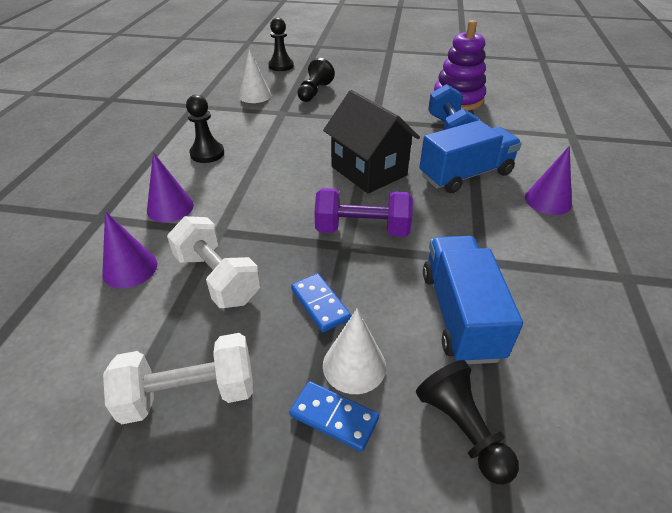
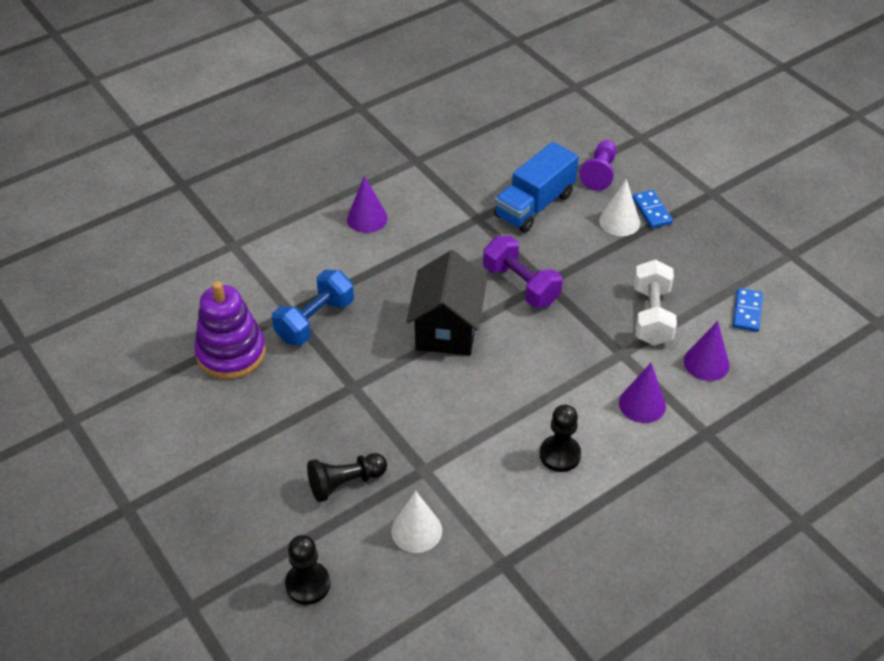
camera: 135 degrees left, 5 degrees up
(189, 394) = (714, 262): white dumbbell -> none
(320, 304) = (604, 259): blue domino -> blue domino (747, 311)
(462, 429) = (599, 173): black pawn -> purple pawn
(465, 175) = (382, 273): blue truck -> none

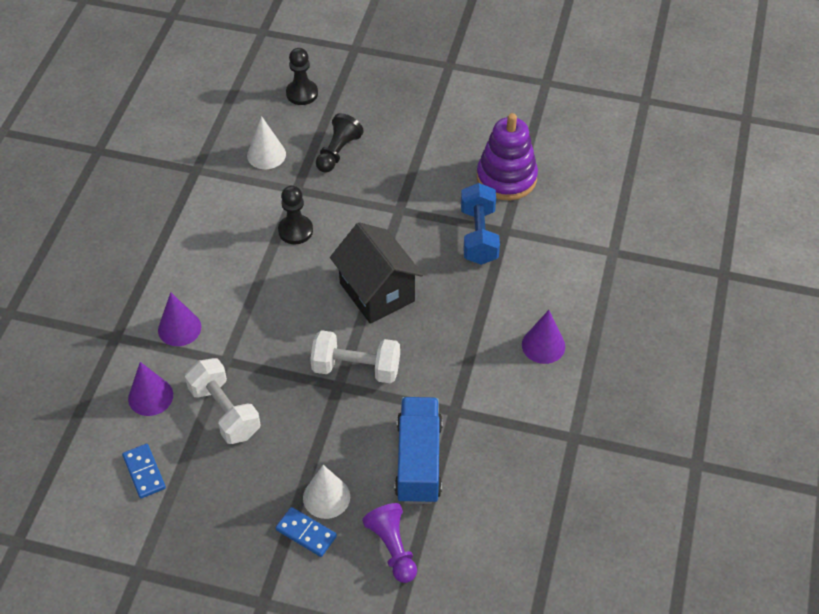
camera: 140 degrees right, 5 degrees up
(520, 285) = (356, 368): purple dumbbell -> white dumbbell
(560, 455) = (212, 254): black pawn -> black pawn (295, 231)

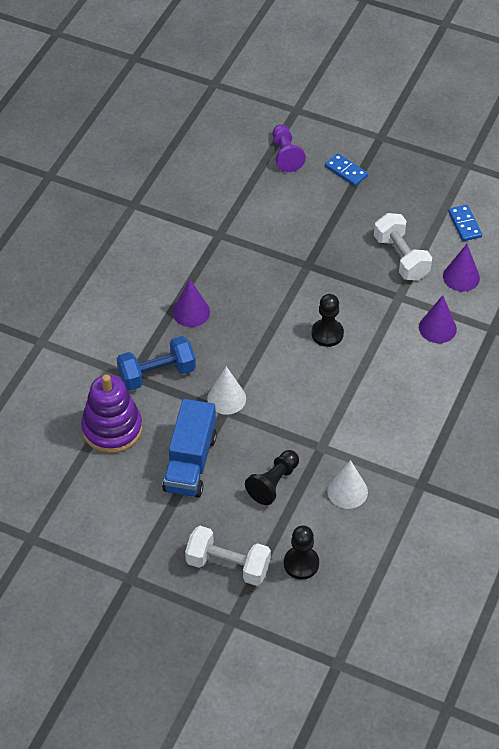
camera: 170 degrees left, 0 degrees up
(295, 231) = (327, 403): black pawn -> black pawn (327, 334)
(326, 497) = (328, 191): white cone -> white cone (226, 398)
(356, 368) = (291, 275): white dumbbell -> white dumbbell (228, 565)
(377, 292) = (261, 335): black house -> none
(418, 461) = (255, 204): blue truck -> blue truck (190, 463)
(479, 236) = (157, 374): blue dumbbell -> blue dumbbell turned 60 degrees clockwise
(543, 345) = (132, 272): purple cone -> purple cone (191, 312)

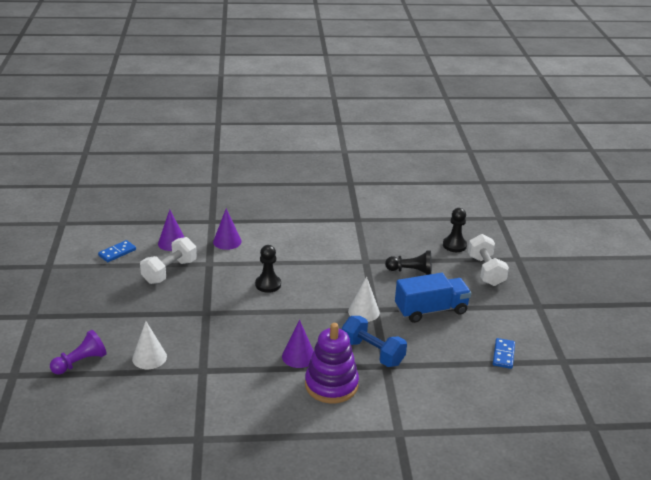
camera: 120 degrees left, 20 degrees down
(112, 429) = (440, 357): purple stacking toy -> purple stacking toy (331, 385)
(346, 171) = (86, 322): blue domino -> blue domino (503, 355)
(347, 491) = (388, 243): white cone -> white cone (149, 357)

